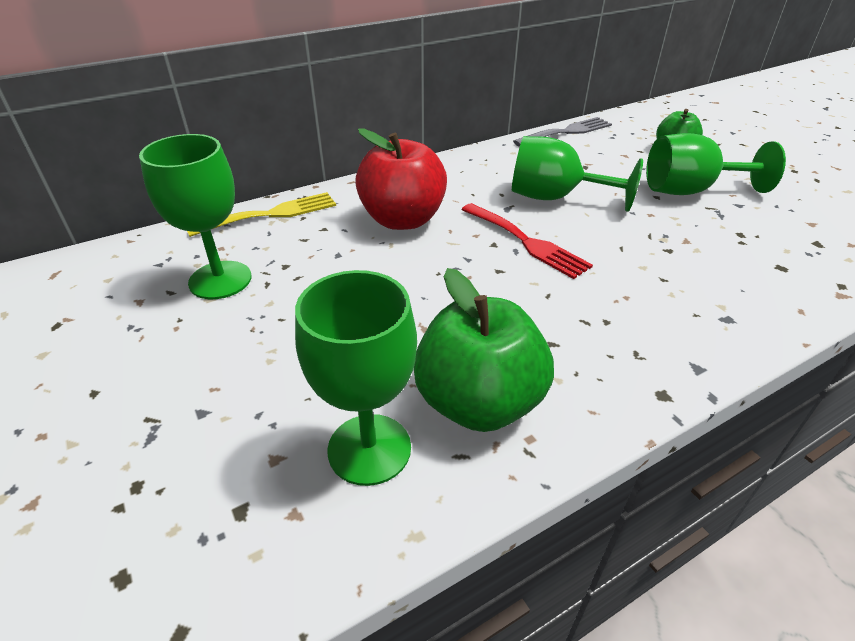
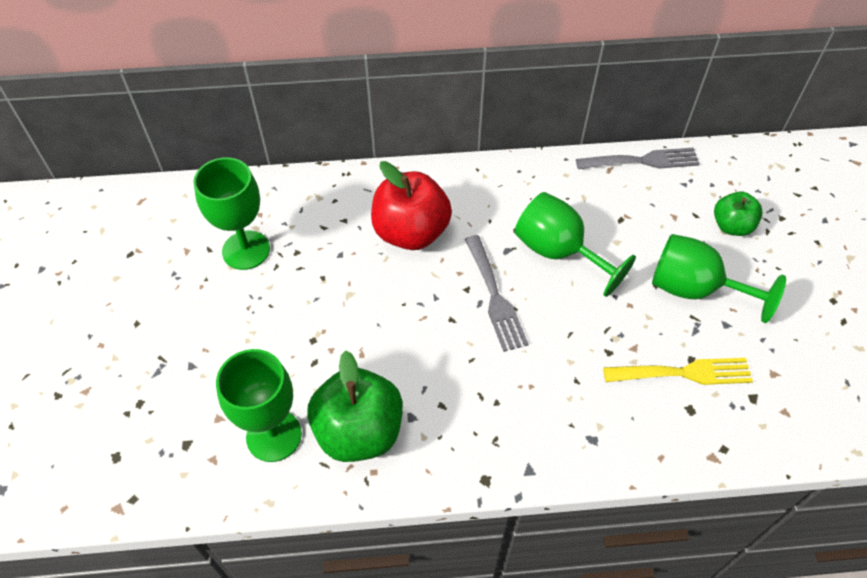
camera: 25 degrees right, 15 degrees up
(271, 214) = (312, 188): yellow fork -> yellow fork (684, 373)
(527, 242) = (495, 297): red fork -> grey fork

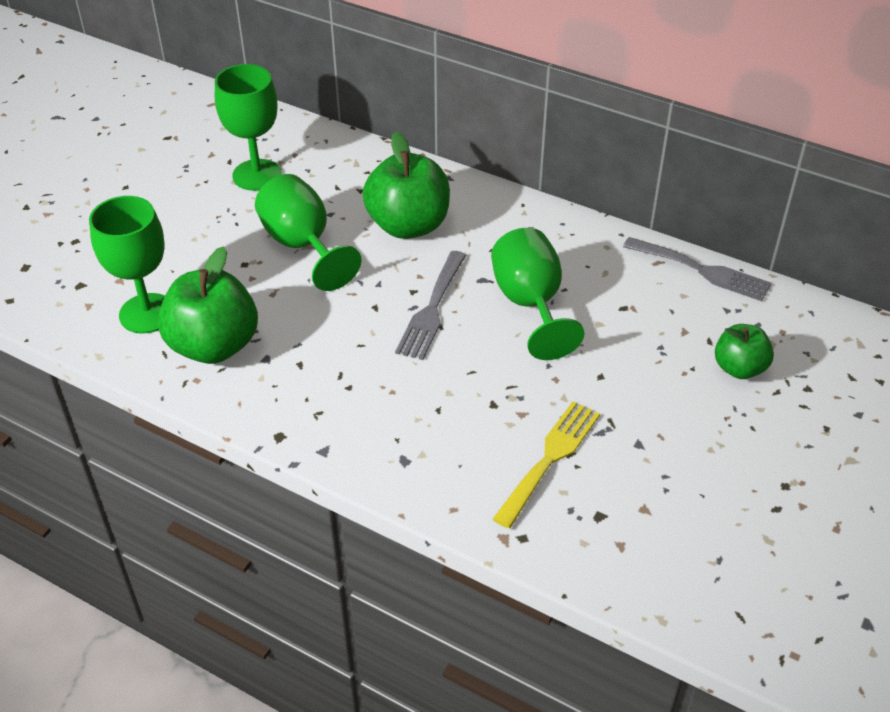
camera: 35 degrees right, 10 degrees down
(411, 232) = (408, 225): red apple -> green apple
(684, 373) = (550, 458): yellow fork -> yellow fork turned 90 degrees counterclockwise
(694, 289) = (636, 399): green goblet -> green goblet (302, 245)

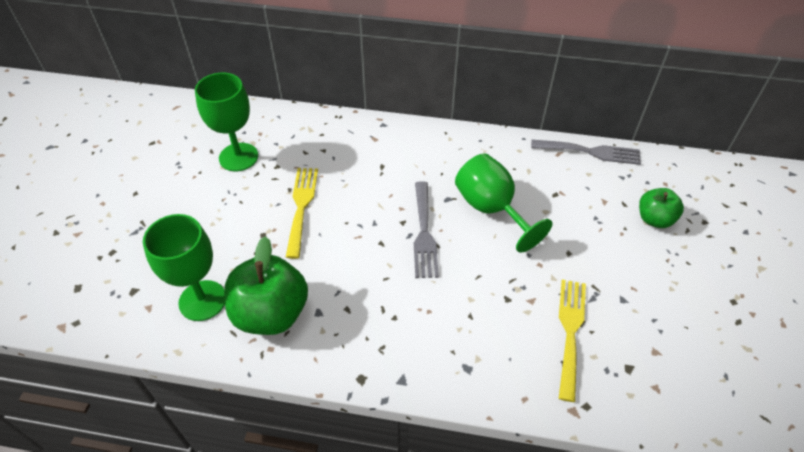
camera: 20 degrees left, 5 degrees up
(302, 245) = (301, 206): green goblet -> yellow fork
(408, 225) = (373, 169): green apple -> none

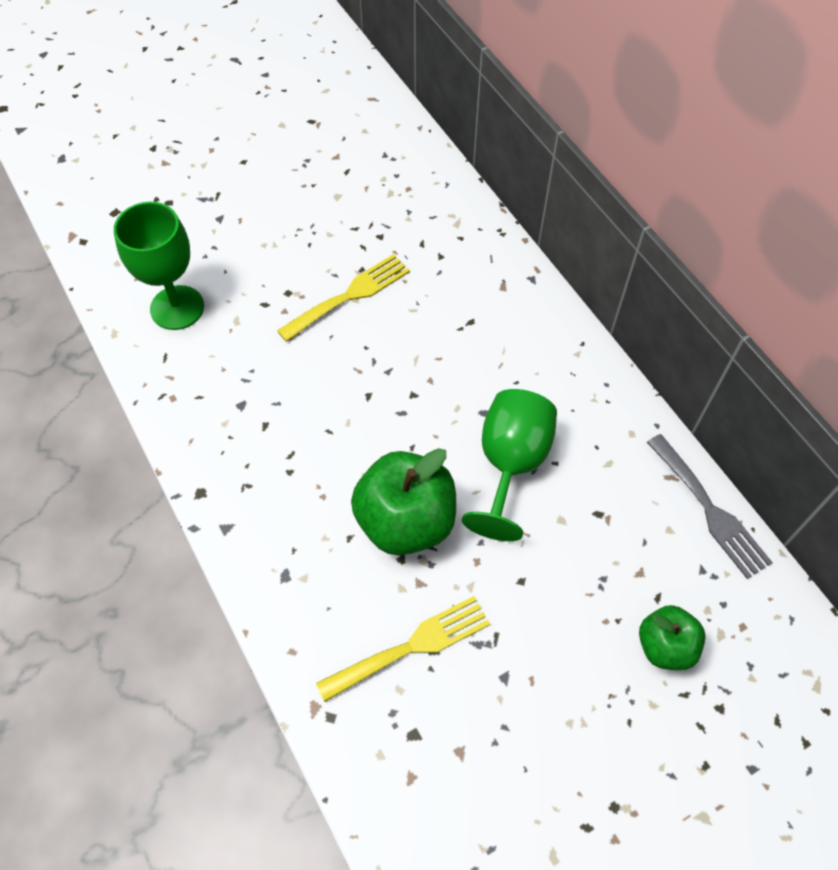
camera: 50 degrees right, 10 degrees up
(238, 157) = (360, 198): green goblet -> none
(271, 313) = (208, 369): green apple -> green apple (406, 521)
(424, 233) = (416, 424): grey fork -> none

